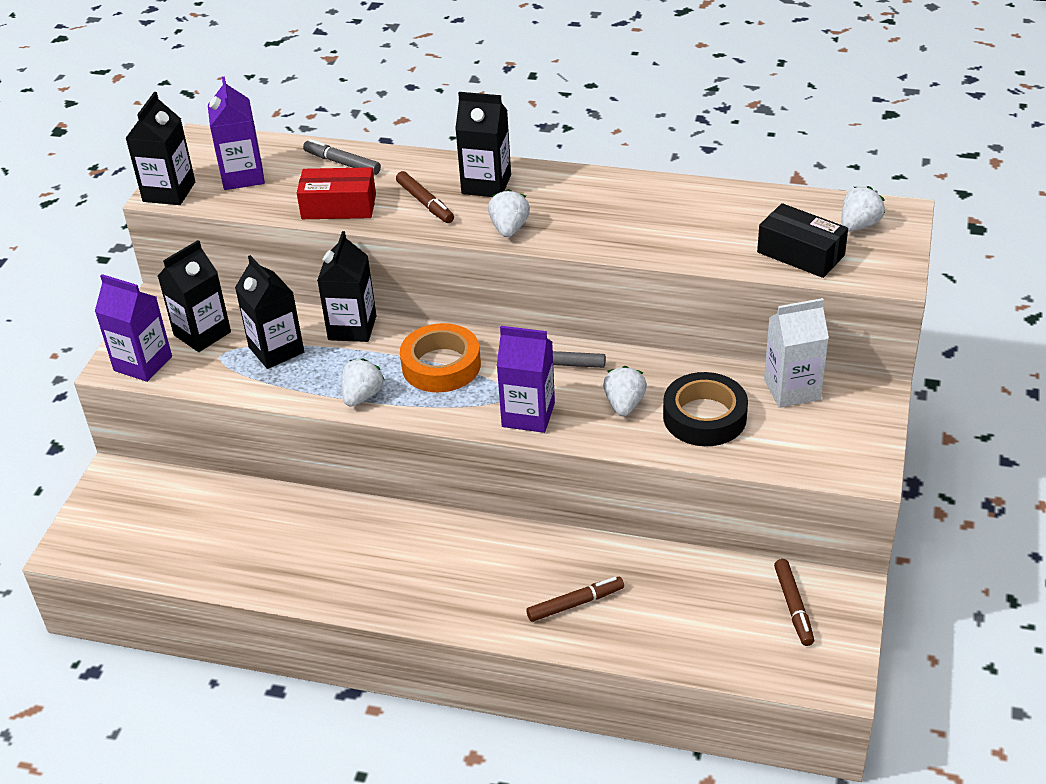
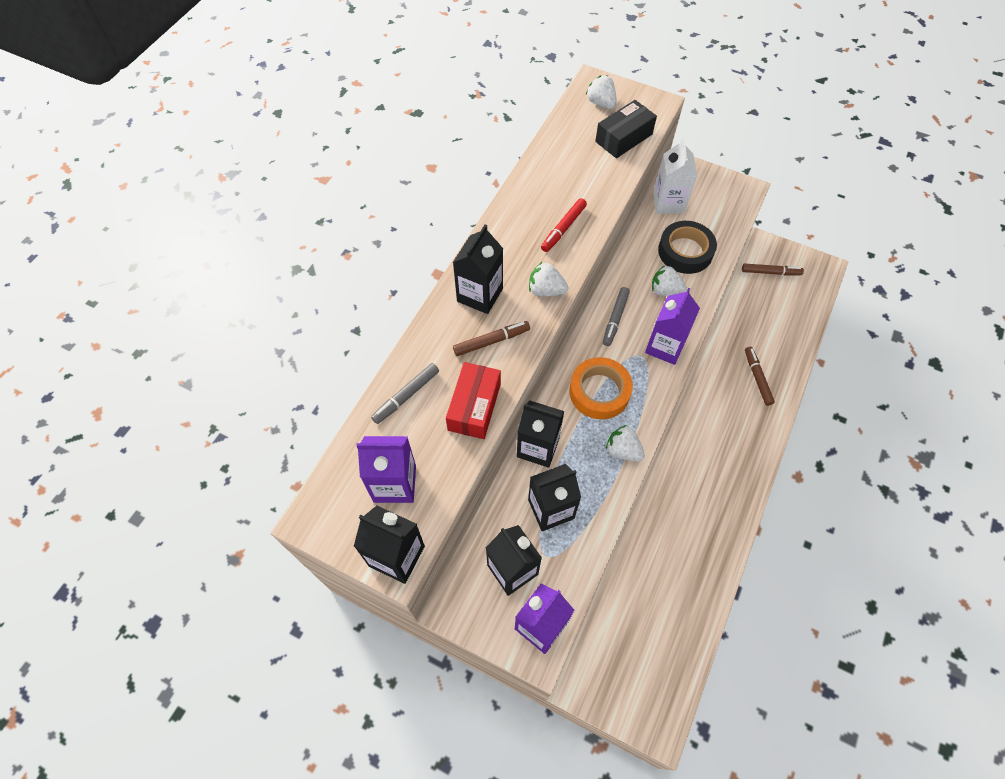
camera: 80 degrees left, 20 degrees up
(611, 227) = (563, 228): none -> red marker

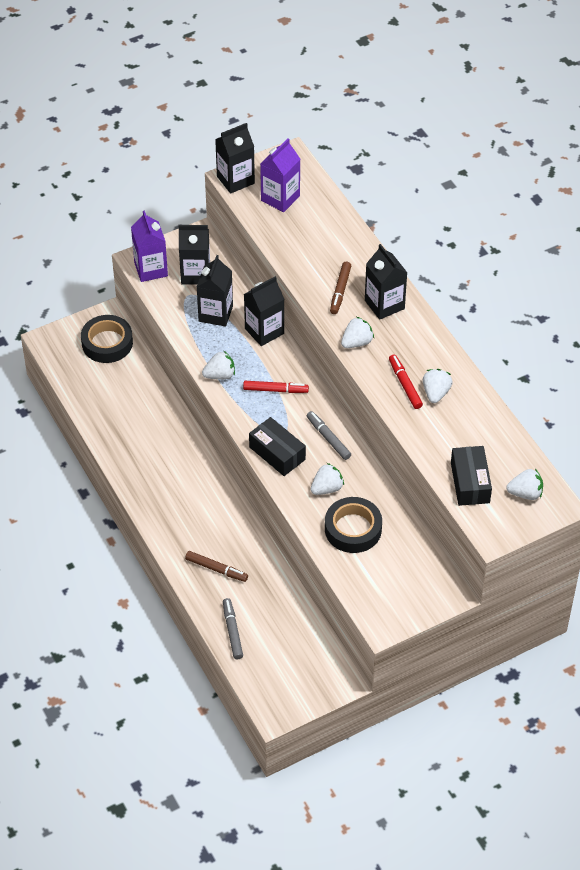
camera: 125 degrees right, 10 degrees down
(406, 396) = (336, 230): grey marker -> grey marker (232, 631)
(474, 407) = (298, 258): red box -> none
(553, 203) = (436, 393): none -> white strawberry
(599, 392) = (275, 390): orange tape -> red marker
(613, 656) = (107, 343): none -> black tape
(665, 346) = (277, 453): purple carton -> black box
(668, 203) = (415, 554): white carton -> none
(770, 272) = (306, 663): brown marker -> none

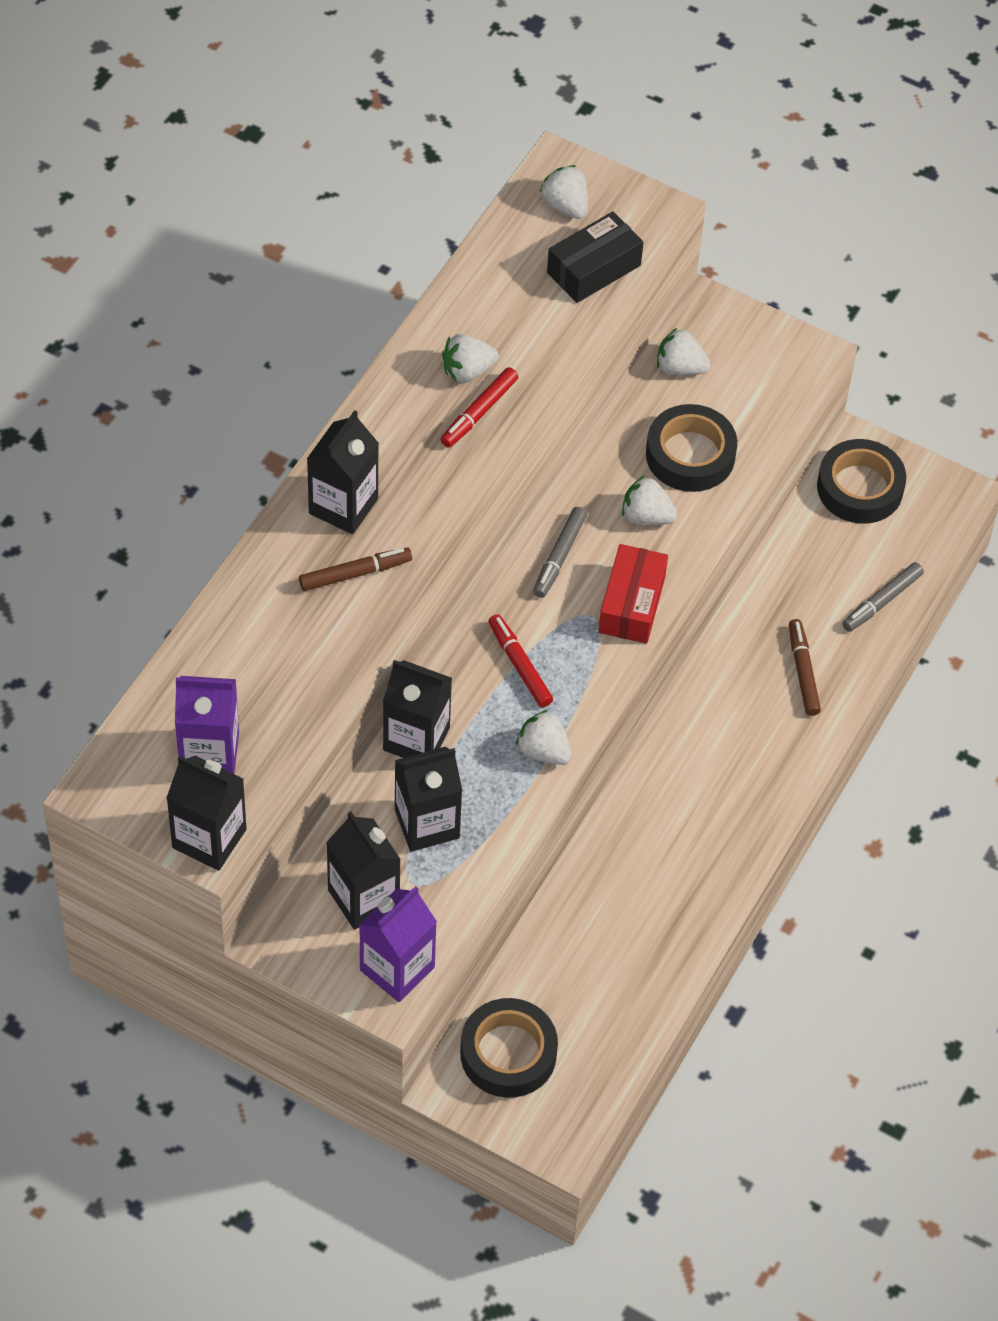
camera: 125 degrees left, 5 degrees up
(277, 453) = (632, 604): black box -> red box
(313, 666) = (860, 488): none -> black tape
(357, 342) = (442, 505): white strawberry -> white strawberry (680, 368)

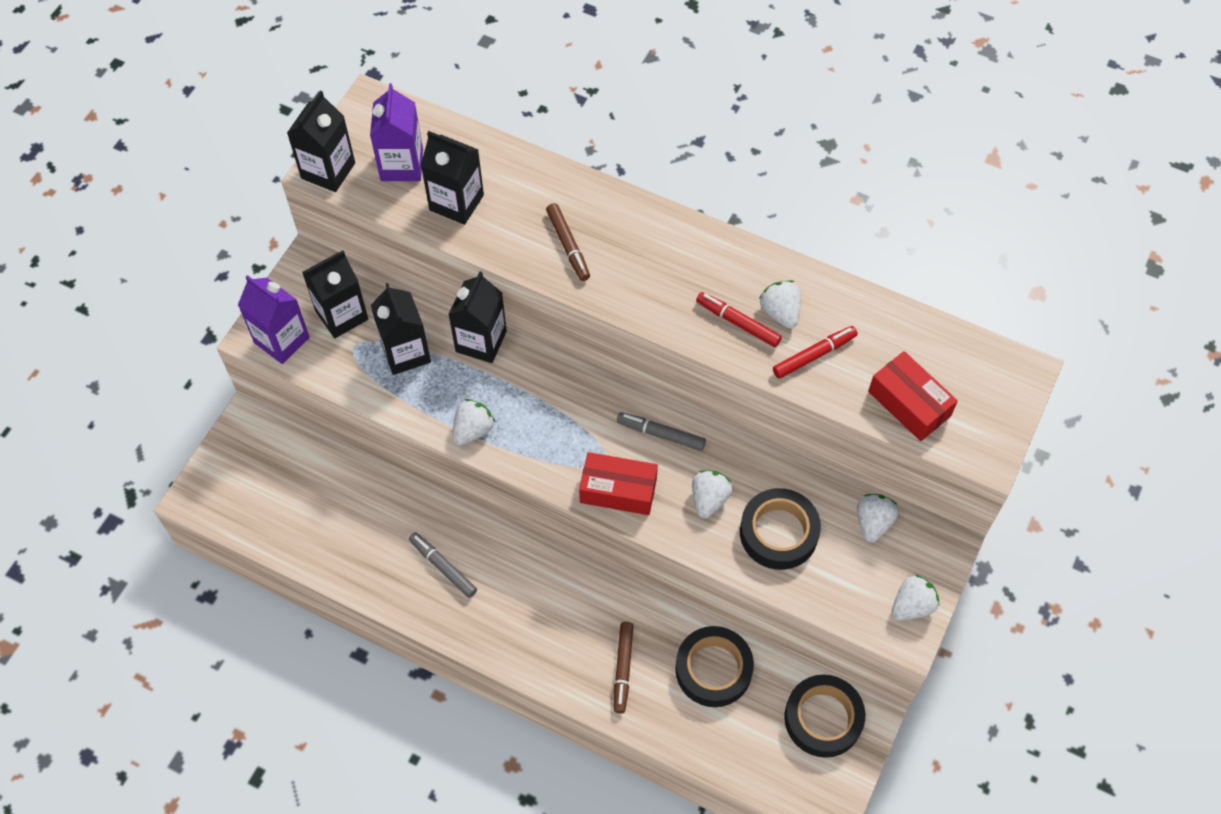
camera: 90 degrees right, 5 degrees up
(343, 506) = (632, 233): black carton -> black carton (456, 202)
(508, 1053) = (272, 458): black tape -> black tape (713, 669)
(519, 665) = (553, 409): red marker -> red marker (814, 355)
(565, 205) = (977, 379): white strawberry -> white strawberry (912, 606)
(594, 269) = (909, 404): black box -> red box
(803, 671) = (623, 669): brown marker -> brown marker turned 105 degrees clockwise
(882, 601) = (702, 737): grey marker -> grey marker (443, 567)

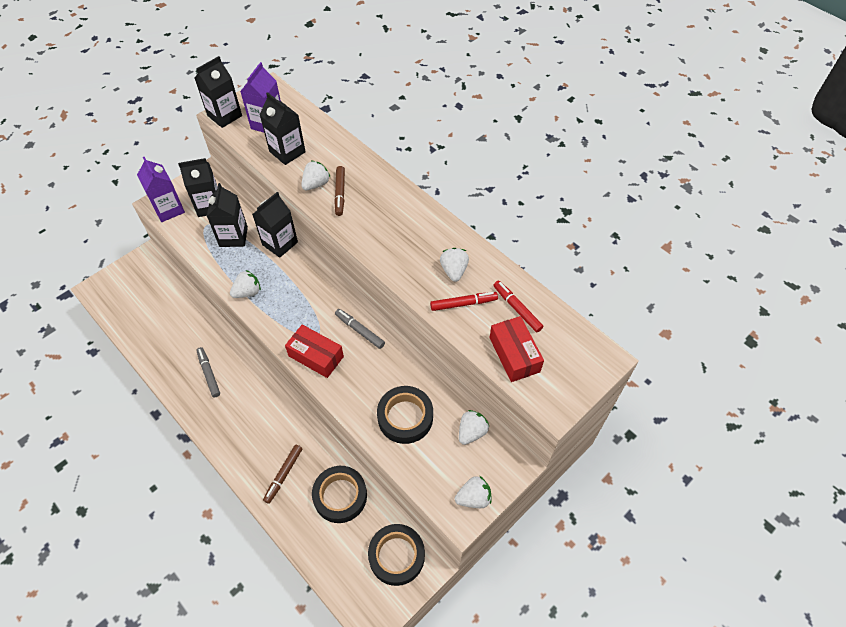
camera: 20 degrees right, 5 degrees down
(709, 499) = (370, 381): white strawberry -> white strawberry (316, 184)
(738, 323) = (423, 269): red marker -> red marker (517, 309)

